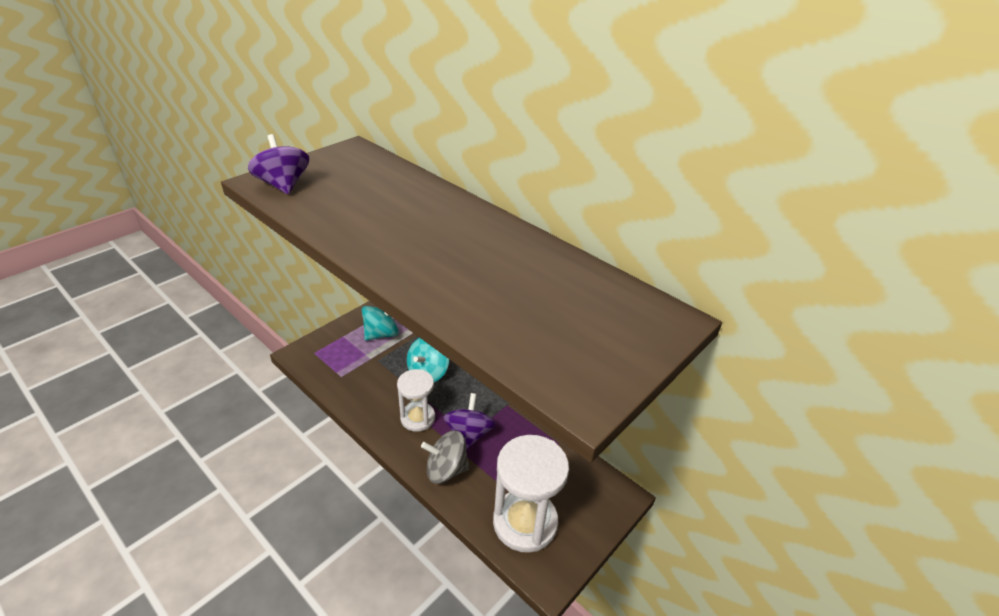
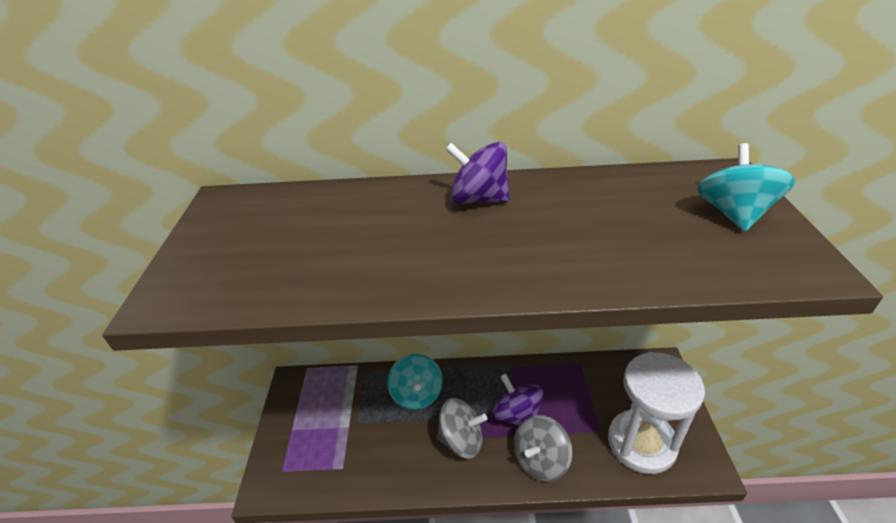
camera: 40 degrees left, 0 degrees up
(283, 185) = (208, 283): purple spinning top -> purple spinning top (478, 199)
(381, 334) = (329, 396): turquoise spinning top -> turquoise spinning top (733, 214)
(417, 418) = (461, 440): white hourglass -> grey spinning top

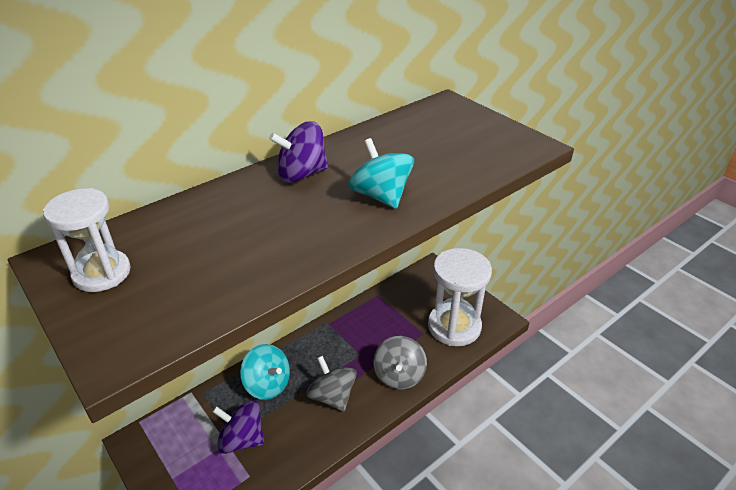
camera: 40 degrees left, 0 degrees up
(235, 225) = (102, 273): none -> white hourglass
(461, 440) = (332, 396): grey spinning top -> grey spinning top turned 90 degrees counterclockwise
(516, 415) = (359, 355): purple spinning top -> purple spinning top (242, 439)
(733, 214) = (472, 128): turquoise spinning top -> turquoise spinning top (381, 196)

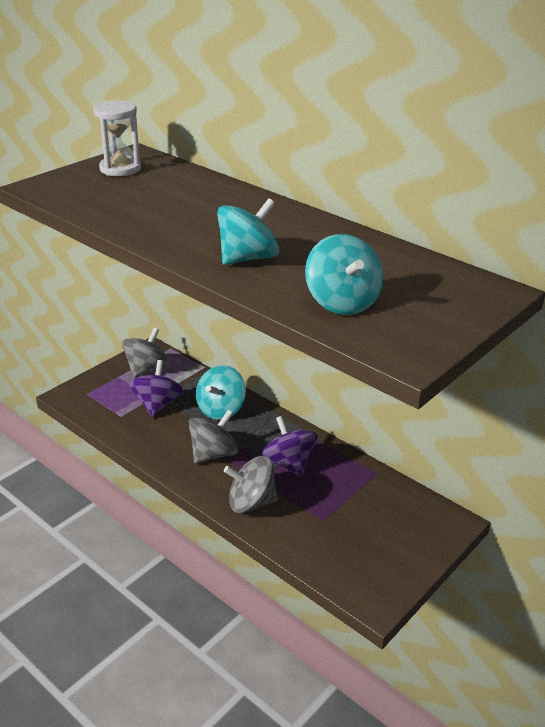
camera: 80 degrees right, 5 degrees down
(170, 447) = (146, 369): none -> grey spinning top
(301, 174) = (275, 219): purple spinning top -> purple spinning top (289, 463)
(454, 326) = (345, 549): white hourglass -> none
(463, 160) = (342, 302): none -> turquoise spinning top

